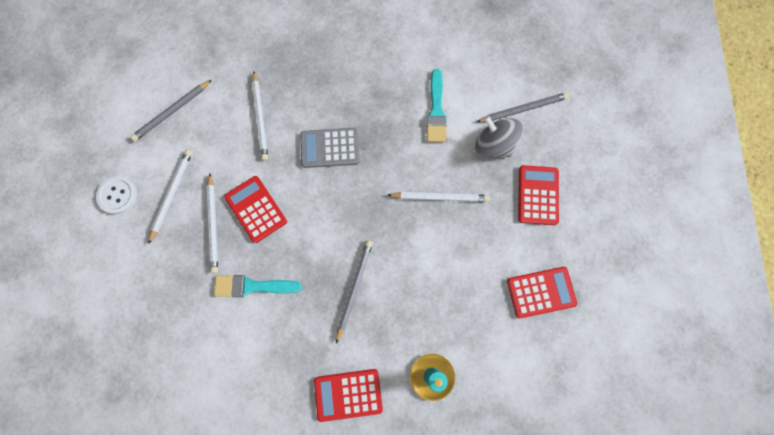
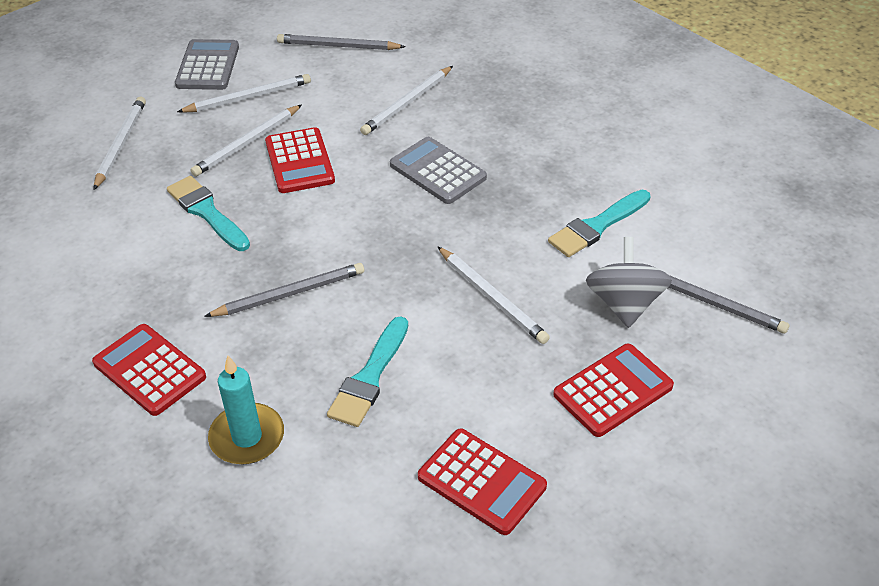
camera: 50 degrees right, 30 degrees down
(117, 195) = (208, 66): white button -> grey calculator
(146, 294) = (120, 144): none -> white pencil
(256, 209) = (299, 161): red calculator -> red calculator turned 150 degrees clockwise
(442, 292) = (369, 377): none -> turquoise brush

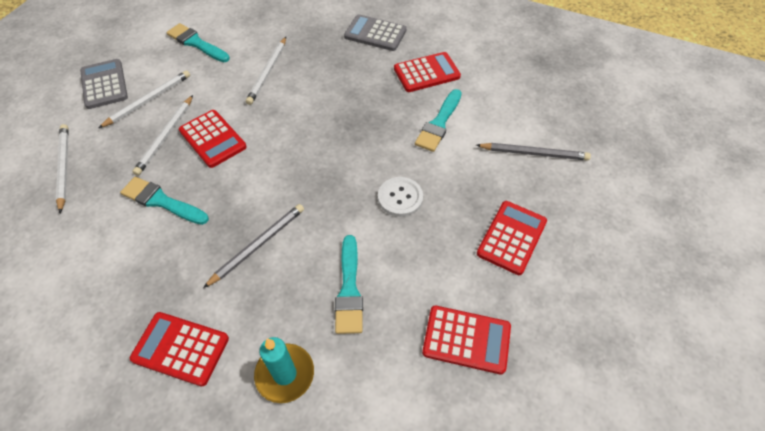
camera: 25 degrees left, 10 degrees up
(338, 46) = (196, 43): grey pencil -> turquoise brush
(438, 171) = (315, 116): grey calculator -> grey calculator (375, 33)
(492, 297) = (400, 197): white pencil -> white button
(617, 160) = (426, 73): none -> red calculator
(624, 304) = (485, 172): grey spinning top -> none

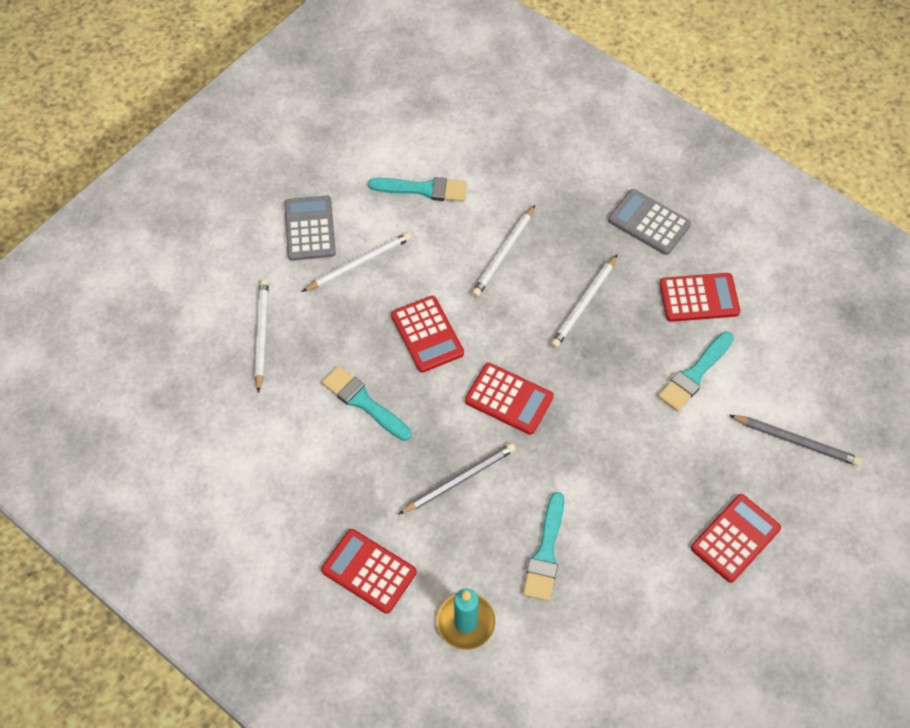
camera: 15 degrees right, 5 degrees up
(166, 136) = (375, 319): white pencil -> white pencil (584, 303)
(196, 43) = (423, 189): turquoise brush -> turquoise brush turned 135 degrees clockwise
(400, 197) = (624, 460): white button -> none
(466, 340) = (653, 635): red calculator -> red calculator (509, 399)

